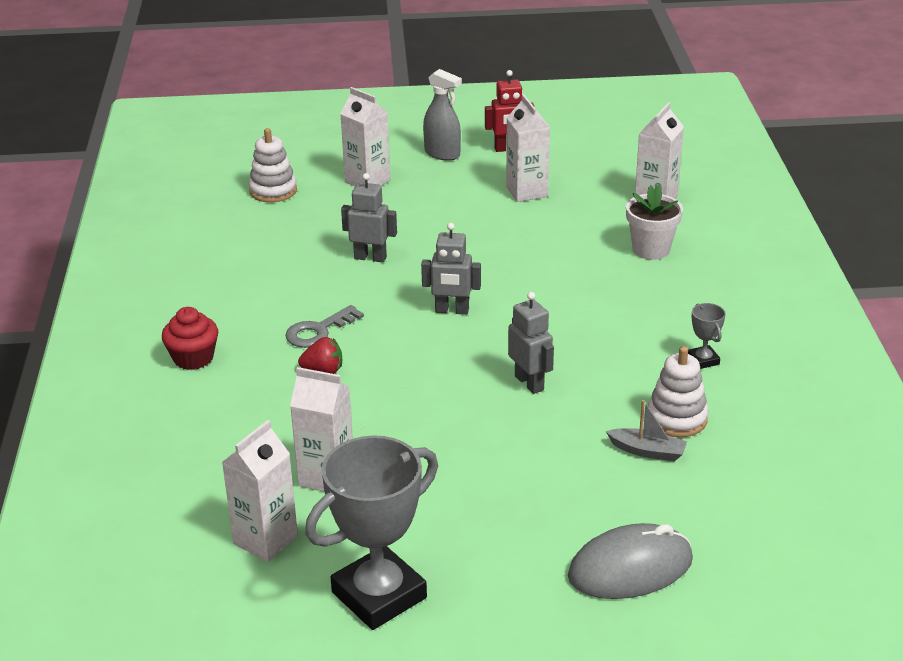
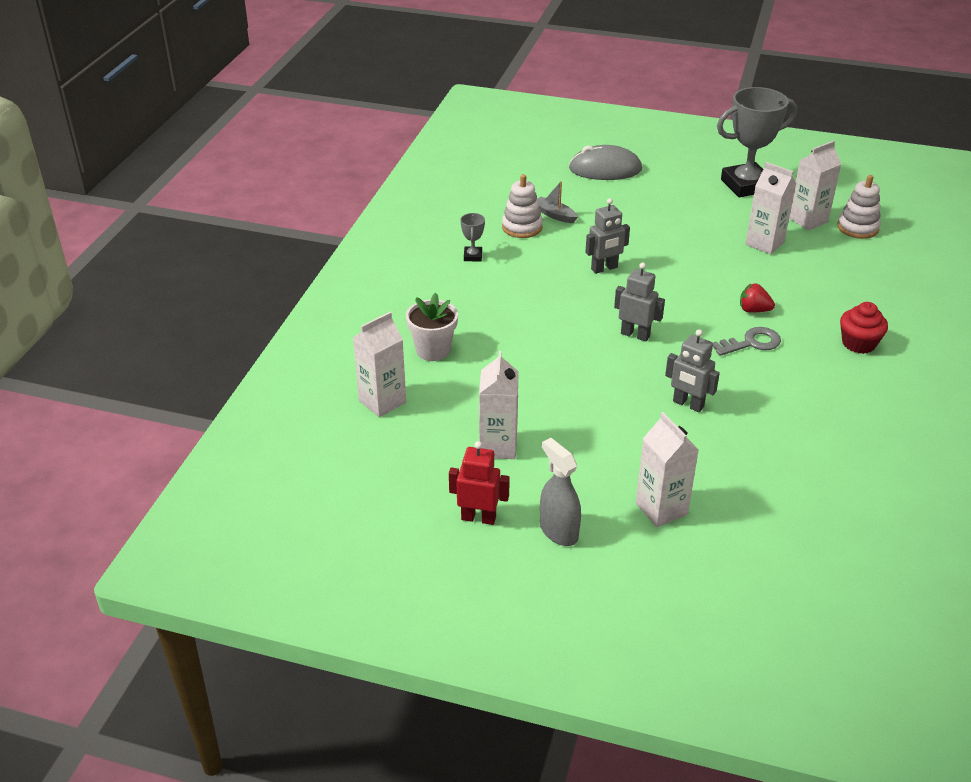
camera: 160 degrees left, 5 degrees up
(273, 191) = (773, 523): white stacking toy -> white stacking toy (857, 228)
(529, 383) = (604, 268): grey robot -> grey robot turned 105 degrees counterclockwise

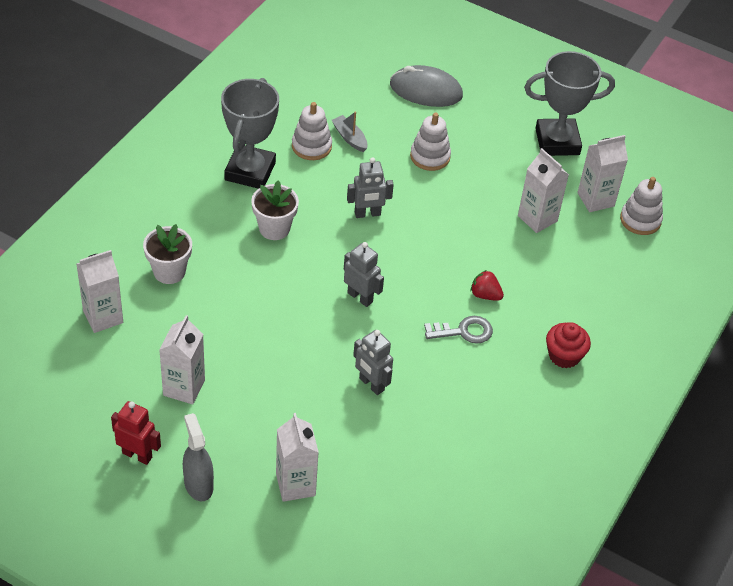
camera: 10 degrees right, 10 degrees up
(473, 256) = (250, 171): grey trophy -> grey trophy, size x2.35
(520, 296) = (274, 228): none -> white flower pot
(637, 215) = (430, 156): none -> white stacking toy

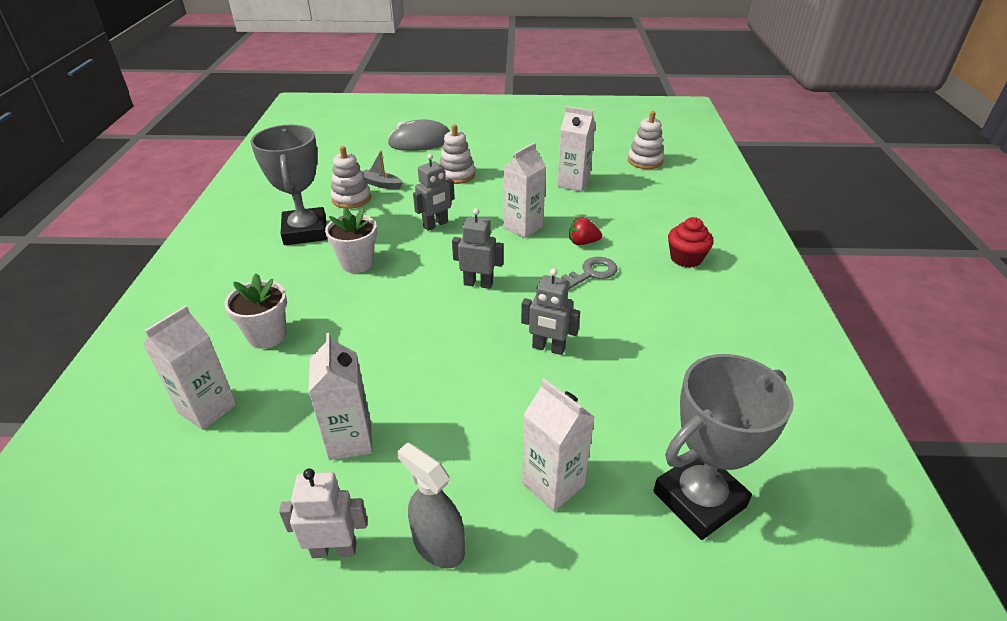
camera: 25 degrees left, 10 degrees down
(137, 455) = (334, 549): red robot -> white robot
(557, 142) = (543, 140): grey trophy -> grey trophy (699, 499)
(595, 199) = (602, 160): white carton -> white carton (523, 227)

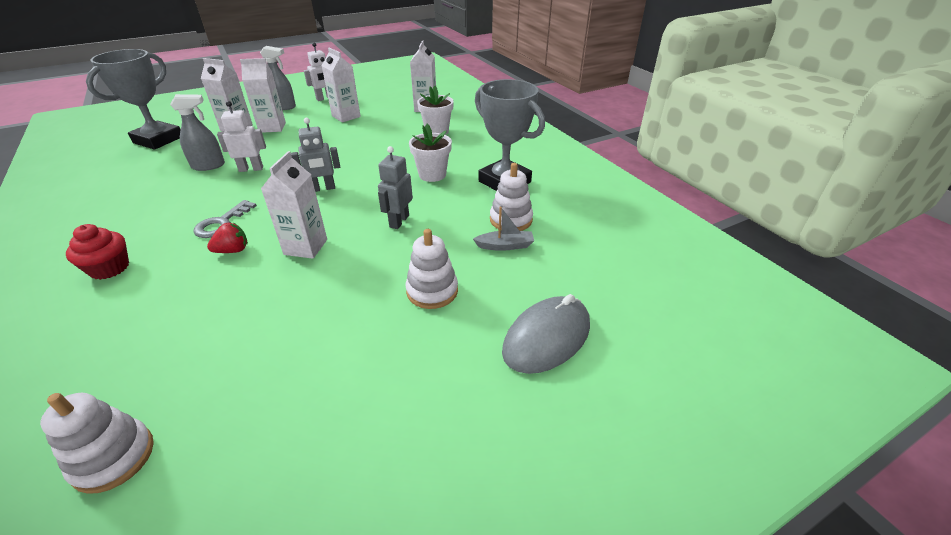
camera: 150 degrees right, 0 degrees up
(548, 348) = (251, 169): grey robot -> white robot
(573, 183) = (257, 337): white carton -> white carton (272, 127)
(605, 377) = (208, 166): none -> grey spray bottle

